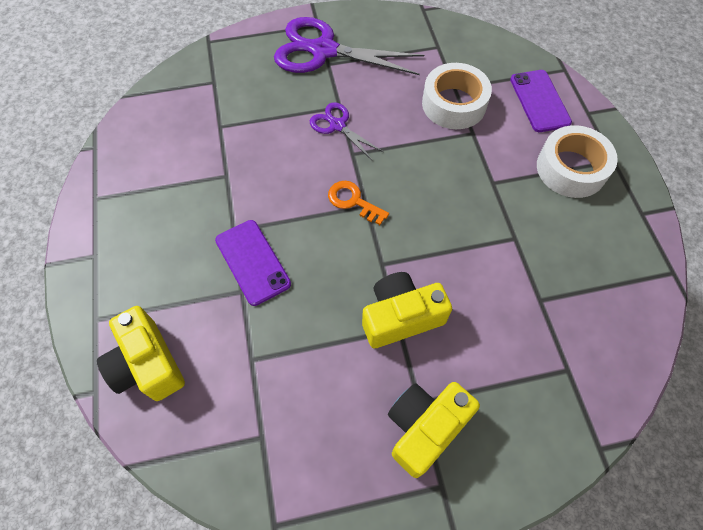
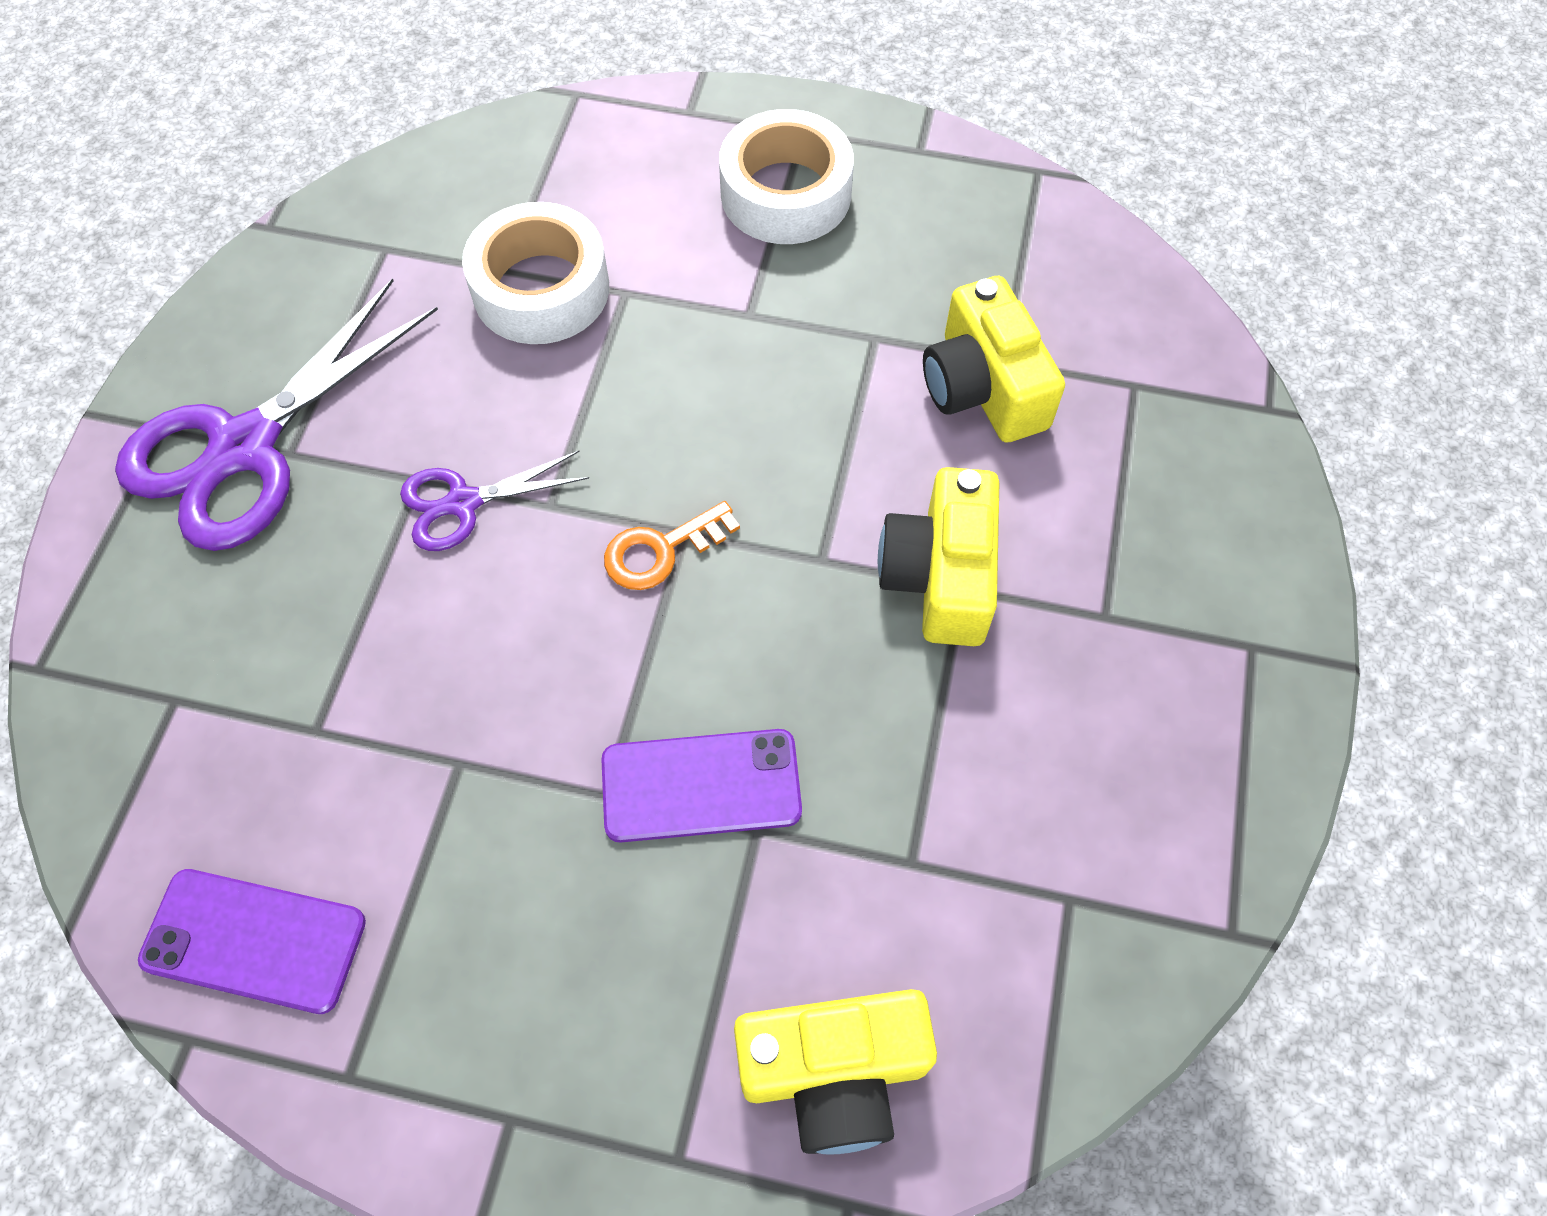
camera: 65 degrees left, 0 degrees up
(425, 428) = (1151, 627): yellow camera -> yellow camera (983, 387)
(539, 101) = (620, 162): purple phone -> purple phone (254, 940)

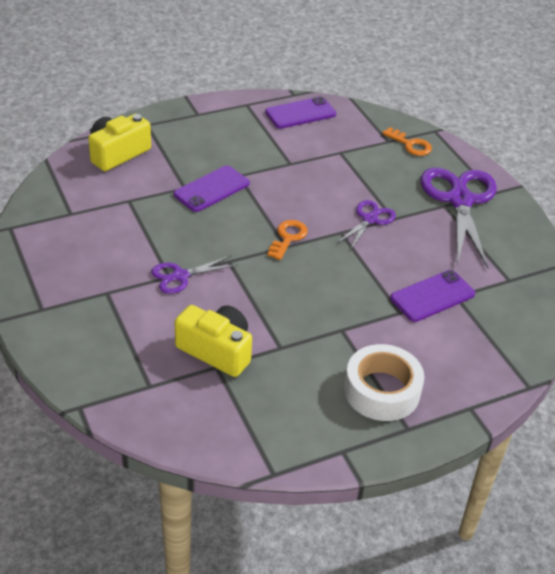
camera: 140 degrees right, 20 degrees down
(142, 657) = (410, 144): none -> orange key
(541, 289) = (432, 296): white tape -> purple phone
(940, 576) = (180, 276): yellow camera -> purple scissors

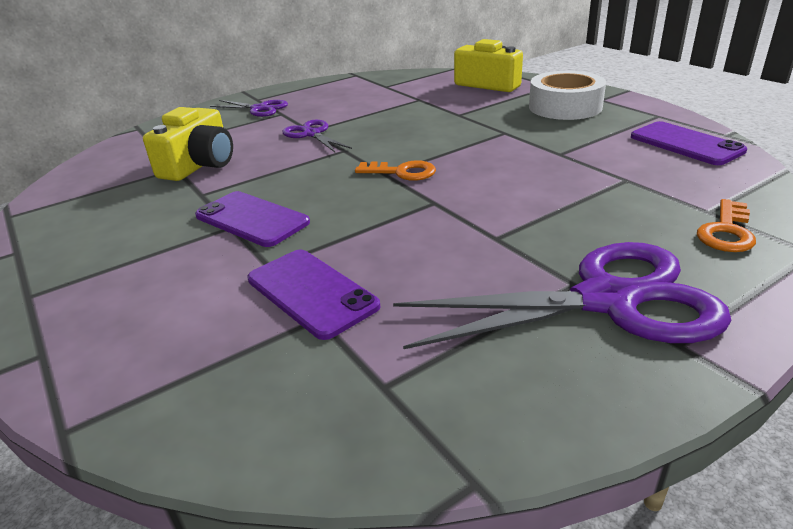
camera: 85 degrees right, 10 degrees down
(211, 189) = (466, 125): purple phone -> purple phone (252, 219)
(370, 219) = (479, 219): purple scissors -> purple scissors (260, 109)
(382, 391) = (108, 268): white tape -> white tape (565, 107)

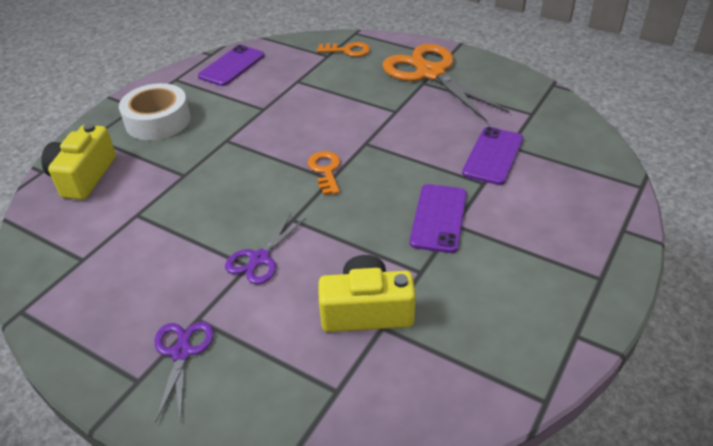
camera: 115 degrees left, 10 degrees up
(607, 300) = (430, 73): purple scissors -> orange scissors

